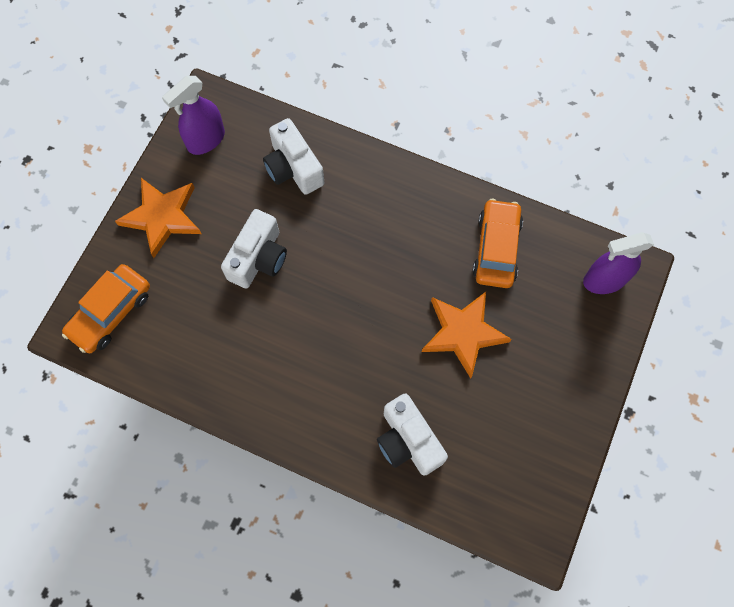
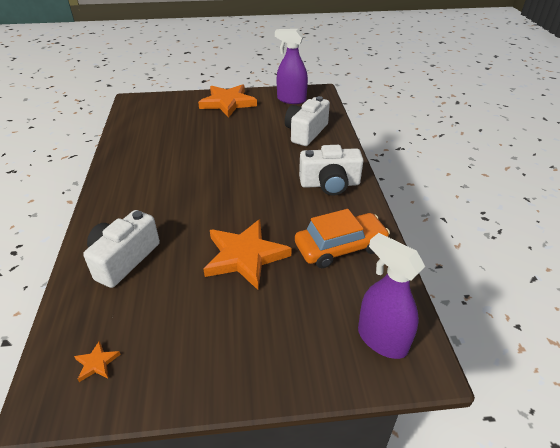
camera: 60 degrees right, 30 degrees down
(111, 312) = (153, 107): orange car -> none
(258, 258) = (229, 141): white camera -> white camera (330, 184)
(521, 496) = (97, 363): none -> orange star

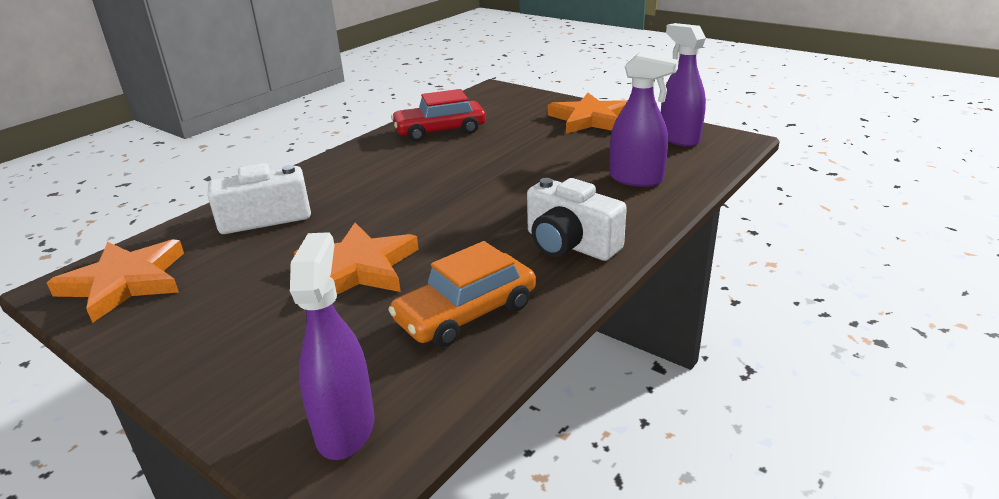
camera: 45 degrees right, 10 degrees down
(97, 363) = (125, 282): orange star -> orange star, size x2.47
(145, 144) = (440, 131): none -> red car
(306, 132) = (636, 179): white camera -> purple spray bottle
(340, 247) = (466, 313): orange car -> orange car turned 120 degrees clockwise

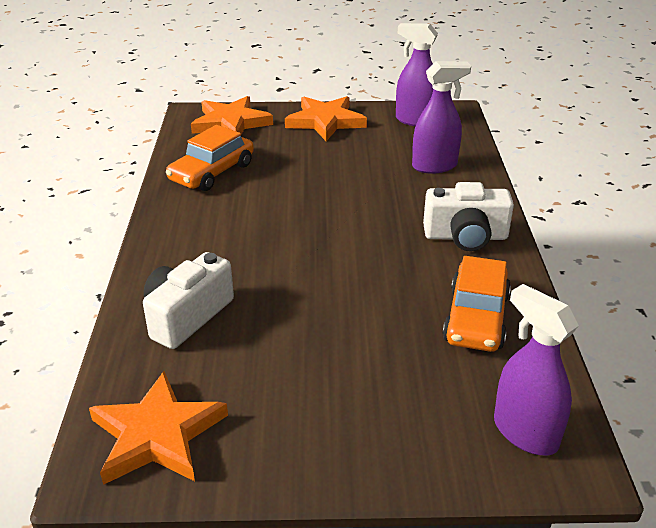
camera: 40 degrees left, 5 degrees up
(358, 267) = (346, 321): orange star -> orange star (230, 123)
(440, 131) = (212, 172): red car -> orange car

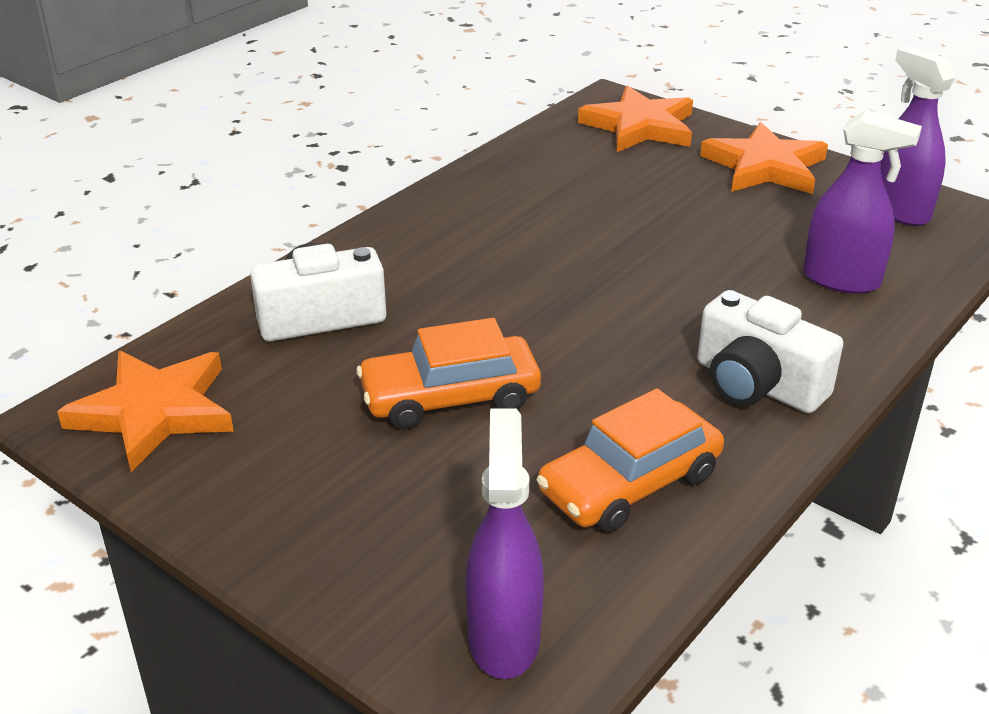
camera: 40 degrees right, 0 degrees up
(212, 172) = (542, 176): orange car -> orange car (450, 397)

